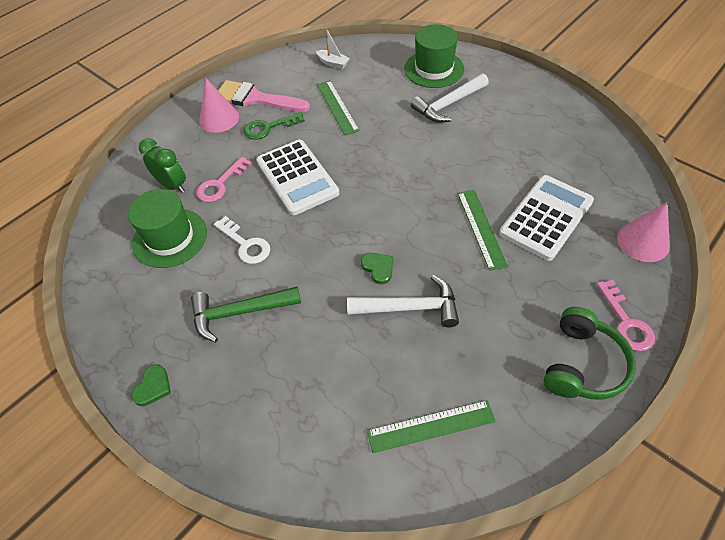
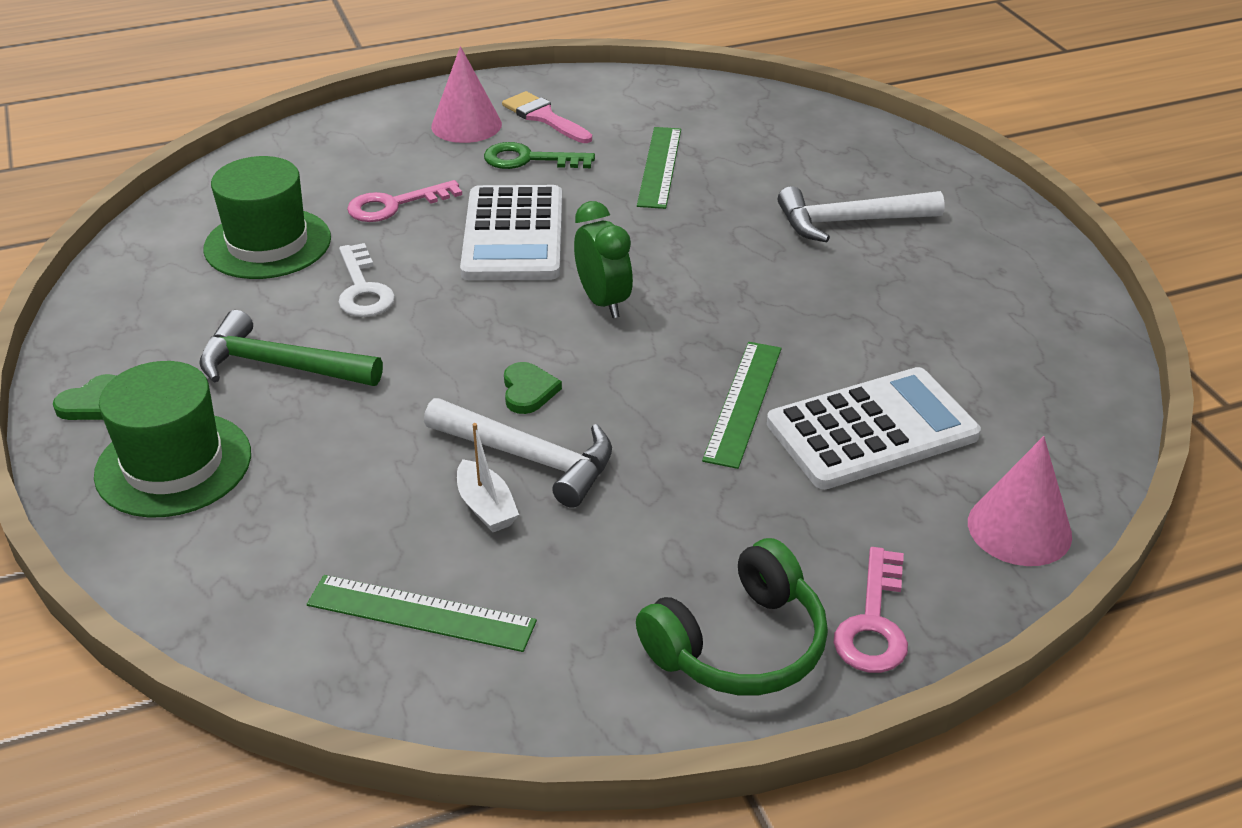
camera: 25 degrees right, 15 degrees down
(172, 185) = (327, 184): green clock -> green clock (603, 302)
(256, 98) = (543, 117): pink brush -> pink brush, size x0.66
(333, 63) = (707, 108): white boat -> white boat (486, 507)
(434, 69) = (871, 166): green hat -> green hat (173, 464)

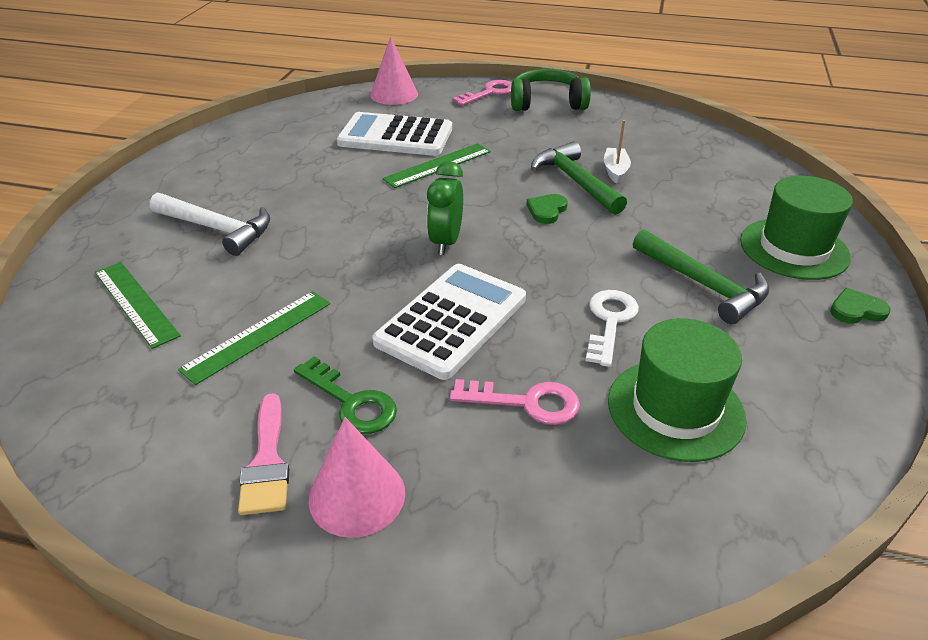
camera: 145 degrees left, 0 degrees up
(420, 614) = (673, 148): green ruler -> green ruler (136, 303)
(529, 458) = (575, 181): white hammer -> green hammer

